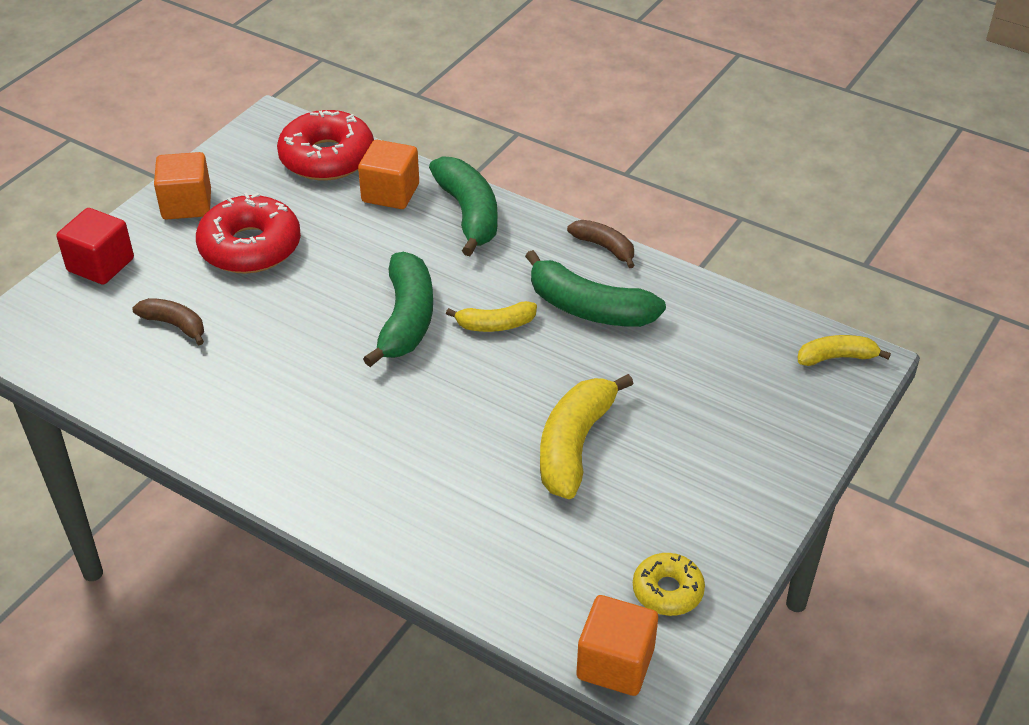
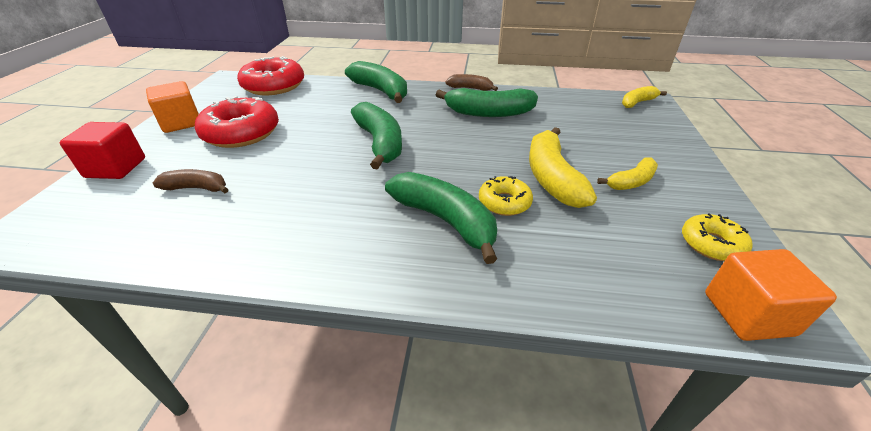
camera: 25 degrees left, 5 degrees down
(390, 193) = (325, 92): orange cube -> none
(406, 459) = (445, 221): none -> green banana
(488, 459) = (504, 202): none -> yellow donut
(495, 325) = (440, 132): yellow banana -> yellow banana (631, 182)

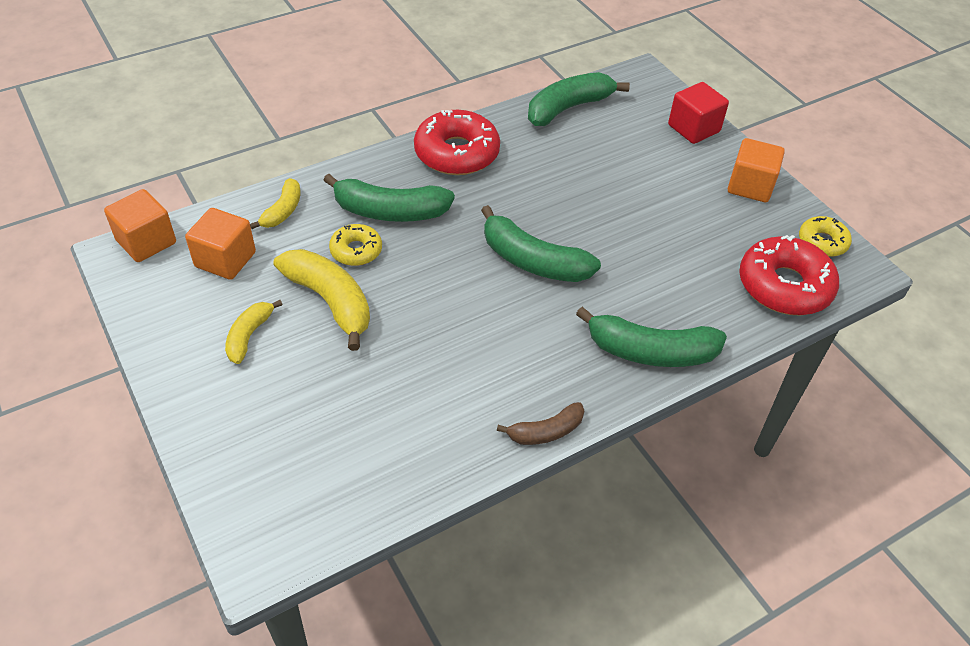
camera: 140 degrees right, 10 degrees up
(197, 188) = (603, 146): brown banana -> none
(241, 133) = (675, 204): red donut -> red donut (456, 153)
(488, 113) = (471, 380): green banana -> green banana (568, 108)
(637, 102) = (276, 539): yellow banana -> yellow banana (282, 211)
(642, 249) = (225, 259): none -> orange cube
(711, 244) = (168, 291): yellow donut -> yellow donut (822, 242)

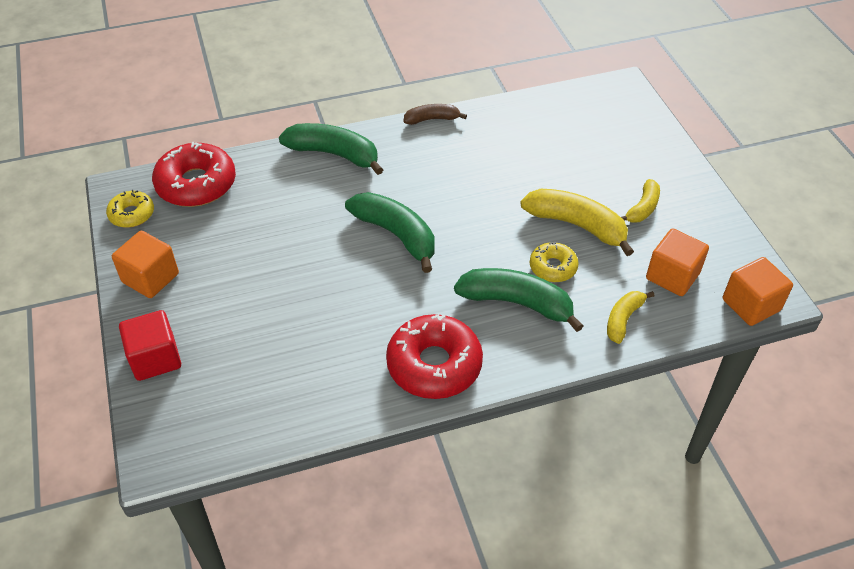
camera: 165 degrees left, 0 degrees up
(330, 302) = (577, 225): yellow banana -> yellow banana turned 150 degrees clockwise
(568, 108) = (282, 413): green banana -> none

